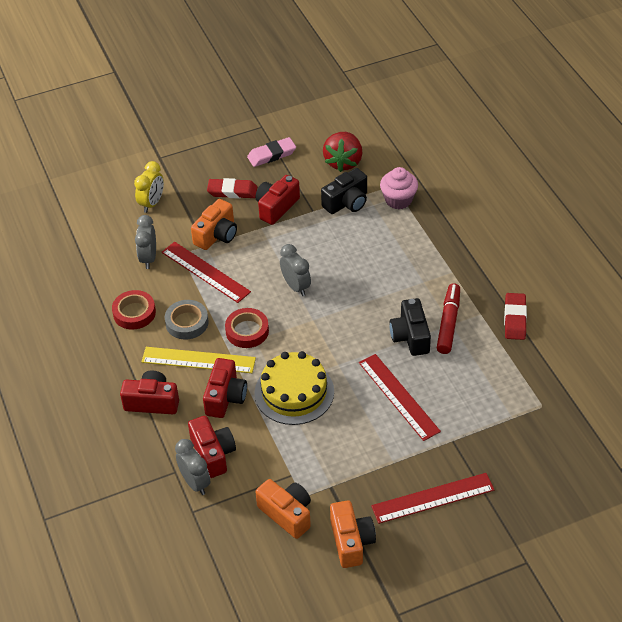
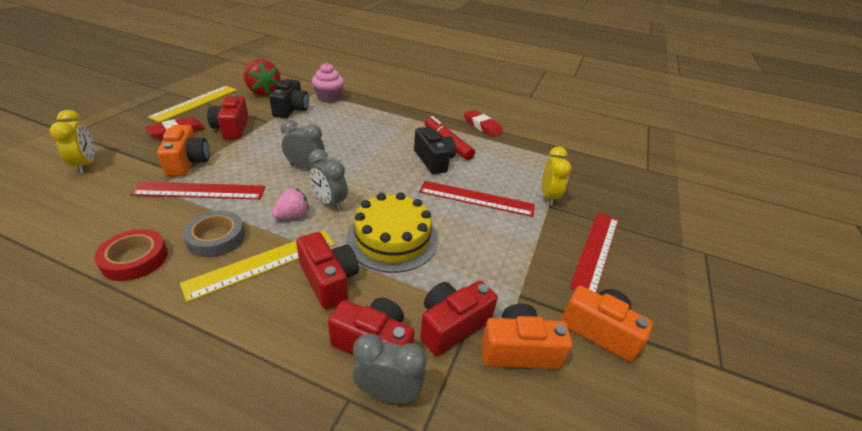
camera: 50 degrees left, 10 degrees down
(148, 258) = (116, 205): grey clock -> grey clock (329, 203)
(152, 402) = (240, 336): red camera -> red camera (452, 325)
(247, 331) = (293, 215): red tape -> pink strawberry
(271, 155) = (195, 103): pink eraser -> yellow ruler
(410, 336) = (434, 160): black camera -> black camera turned 150 degrees counterclockwise
(465, 433) = (548, 197): none -> yellow clock

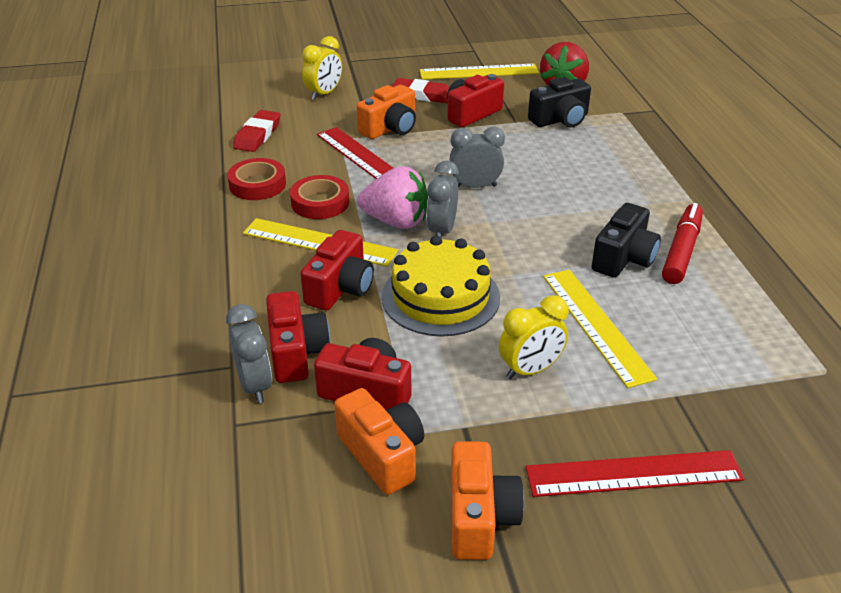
camera: 60 degrees right, 0 degrees up
(216, 238) = (320, 202): grey tape -> red tape
(293, 215) = (396, 221): pink strawberry -> pink strawberry, size x1.65
(305, 167) = (475, 186): grey clock -> grey clock turned 75 degrees counterclockwise
(329, 98) = (626, 125): pink cupcake -> none
(476, 198) = (596, 325): red ruler -> yellow ruler
(482, 126) = (781, 260): red eraser -> red eraser (257, 135)
(548, 197) = (697, 388): yellow clock -> yellow clock (530, 370)

